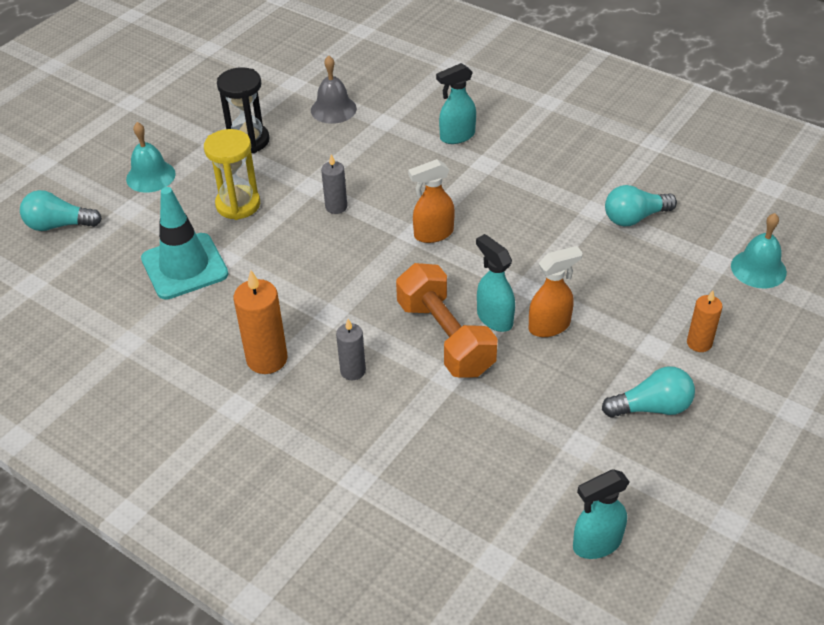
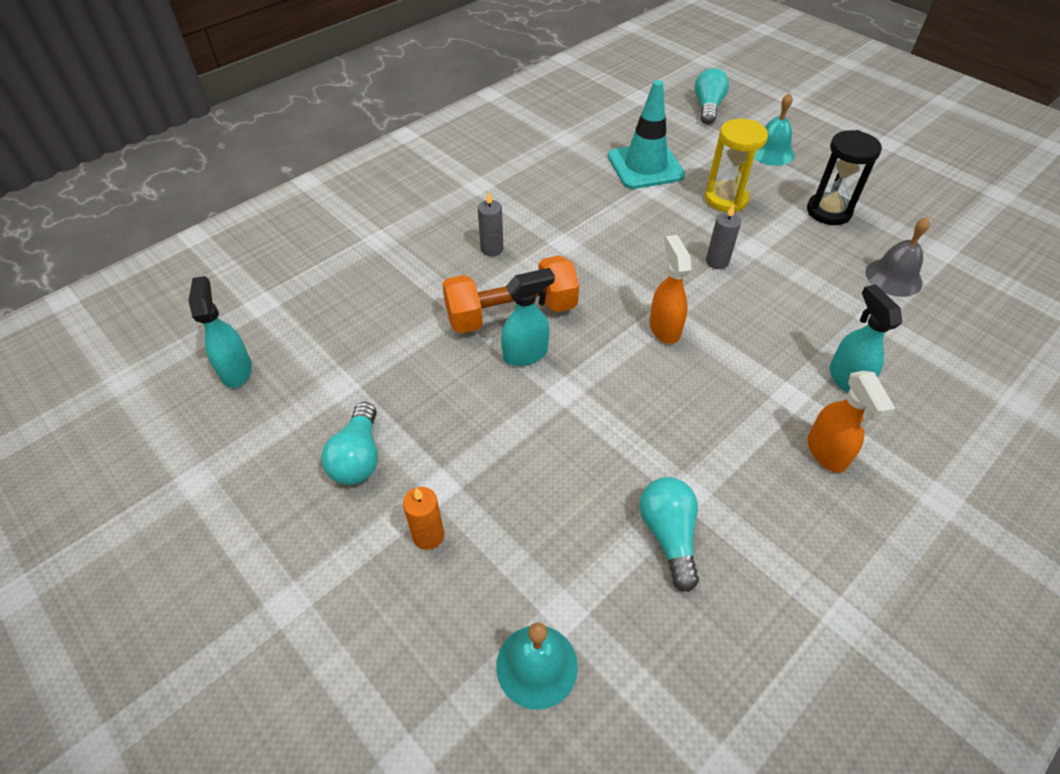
camera: 100 degrees right, 5 degrees up
(267, 359) = (523, 203): orange candle -> none
(550, 326) = (501, 397): orange spray bottle -> orange spray bottle (826, 453)

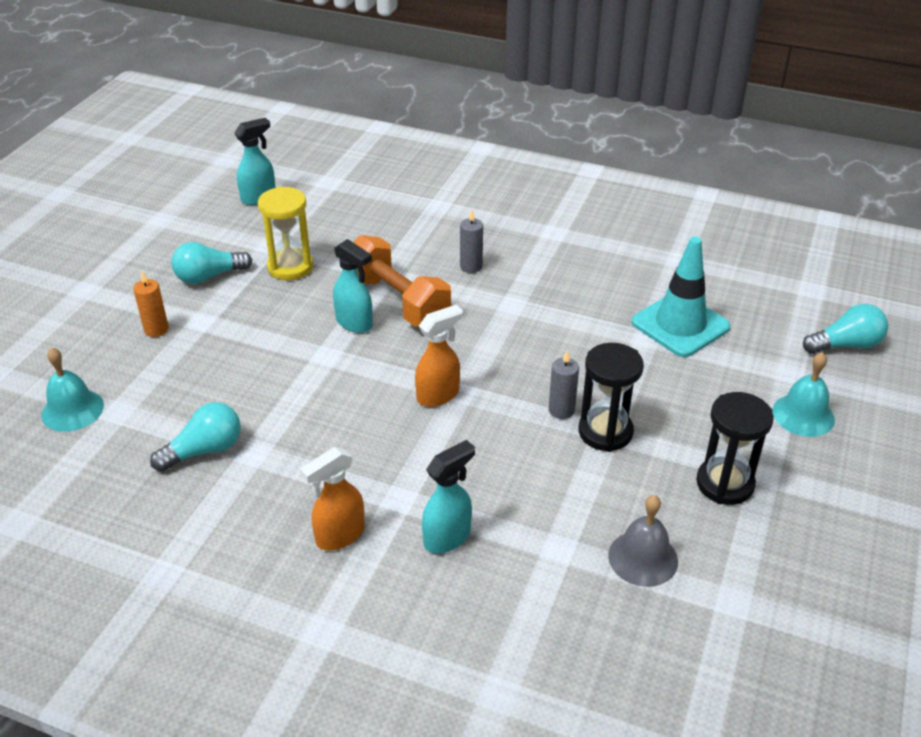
camera: 65 degrees right, 10 degrees down
(726, 199) = (674, 396): yellow hourglass -> yellow hourglass (290, 267)
(752, 247) = (605, 432): none -> black hourglass

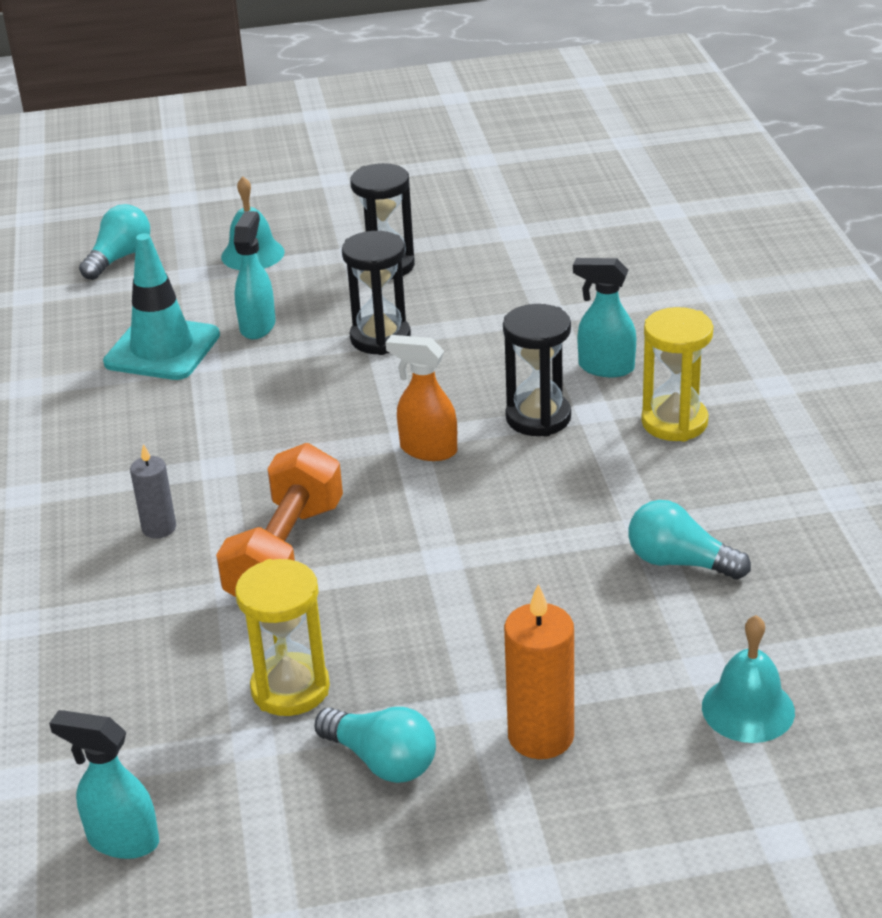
camera: 120 degrees left, 5 degrees down
(156, 329) = (541, 736): orange candle -> orange candle, size x1.64
(339, 536) = (674, 422): orange spray bottle -> yellow hourglass
(354, 323) = (361, 566): turquoise spray bottle -> turquoise spray bottle (258, 326)
(420, 465) = (538, 418): none -> black hourglass
(561, 410) = (373, 371): grey candle -> none
(643, 558) = (515, 276): grey bell -> none
(845, 345) = (119, 258): turquoise light bulb -> turquoise light bulb turned 75 degrees clockwise

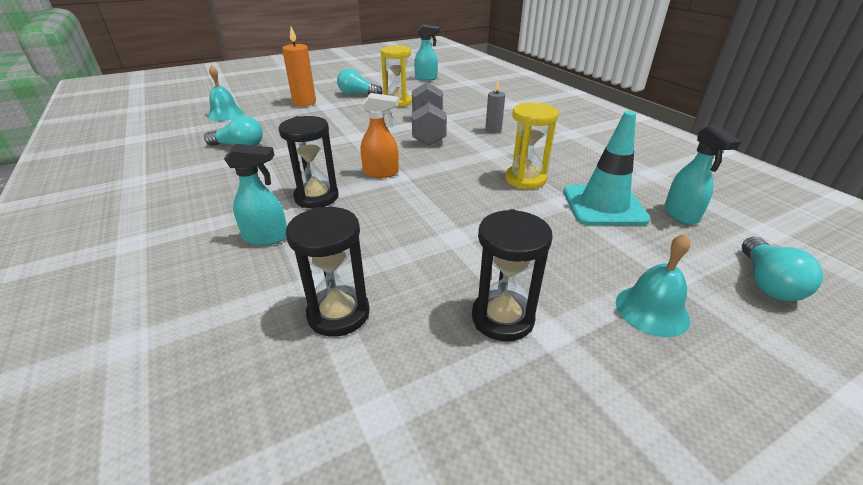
camera: 160 degrees right, 0 degrees up
(258, 326) = (558, 232): turquoise spray bottle -> turquoise spray bottle (681, 215)
(286, 553) = (428, 130): orange dumbbell -> grey dumbbell
(380, 338) = (454, 236): black hourglass -> black hourglass (338, 313)
(674, 422) = (222, 206): yellow hourglass -> yellow hourglass (525, 179)

